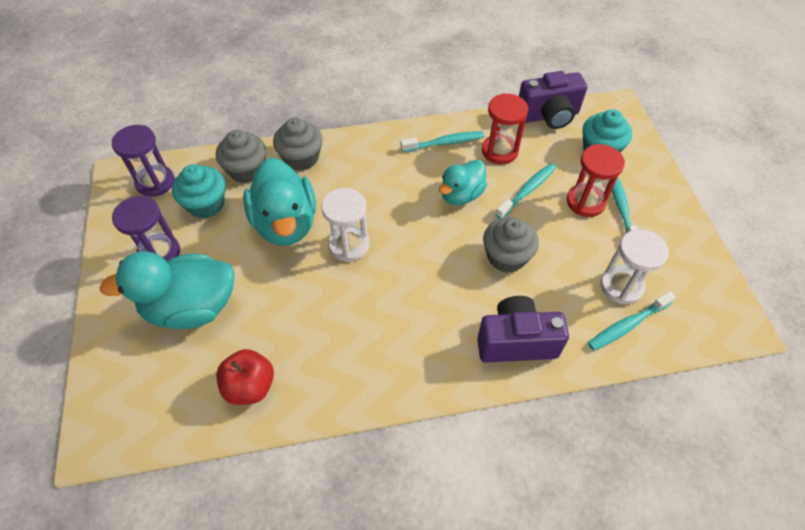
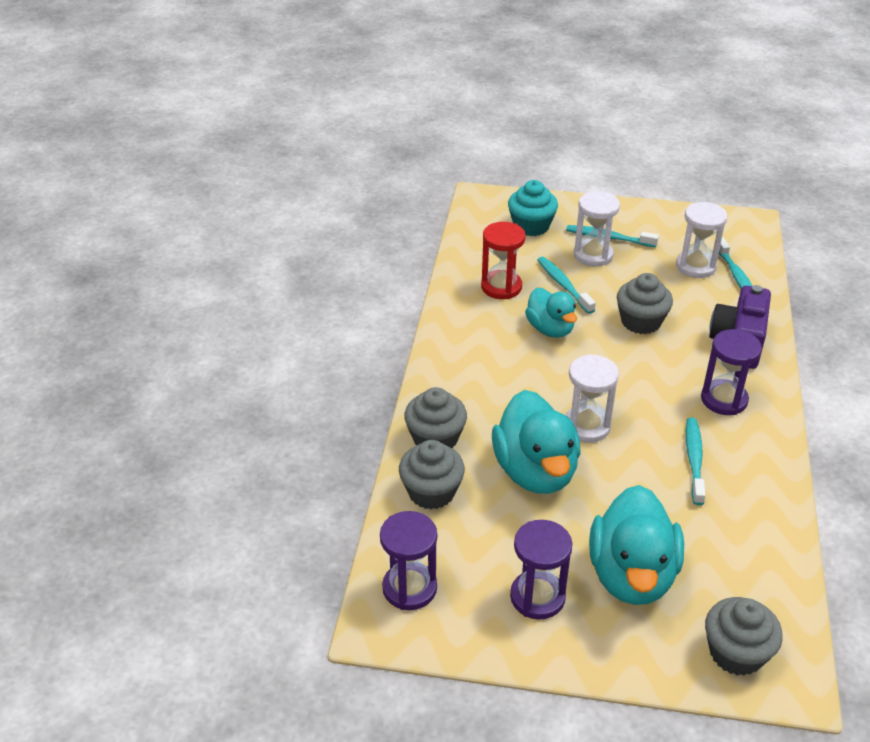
camera: 70 degrees left, 15 degrees down
(123, 394) = (736, 653): none -> grey cupcake
(206, 204) = (473, 540): turquoise cupcake -> none
(250, 386) = (748, 539): red apple -> none
(286, 223) = (535, 471): turquoise duck -> turquoise duck turned 75 degrees clockwise
(425, 341) = (724, 399): none -> purple hourglass
(444, 143) = (469, 321): turquoise toothbrush -> turquoise toothbrush (694, 460)
(549, 116) = (468, 241): purple camera -> none
(585, 202) = (593, 255): red hourglass -> white hourglass

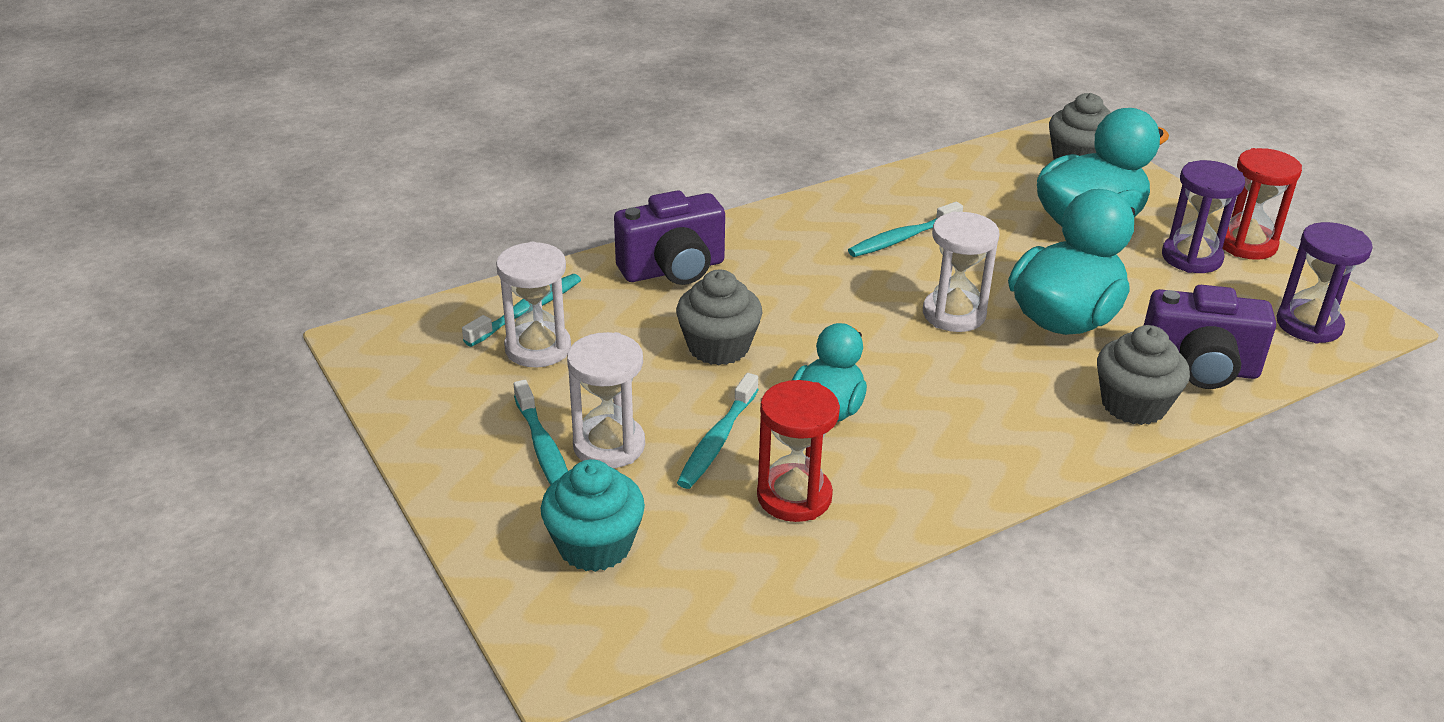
camera: 130 degrees left, 5 degrees down
(431, 492) = (1199, 369): grey cupcake -> purple camera
(522, 649) = (1246, 244): none -> red hourglass
(724, 399) = (787, 249): purple hourglass -> none

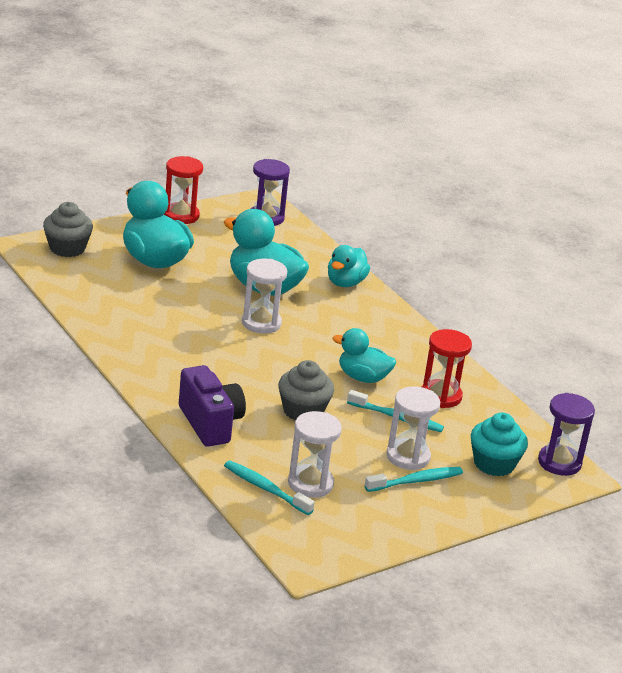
camera: 95 degrees left, 5 degrees down
(902, 238) = (170, 329): turquoise toothbrush -> none
(1133, 405) = (345, 283): grey cupcake -> turquoise duck
(1191, 257) = (196, 235): purple hourglass -> purple hourglass (559, 462)
(1199, 369) = (310, 258): purple camera -> none

